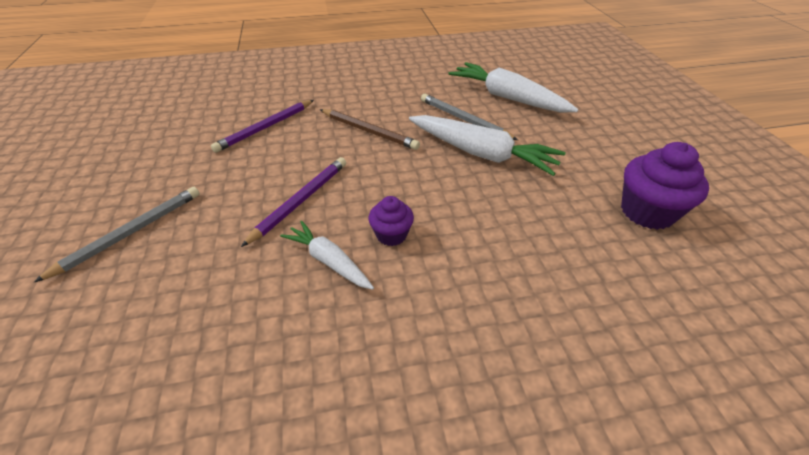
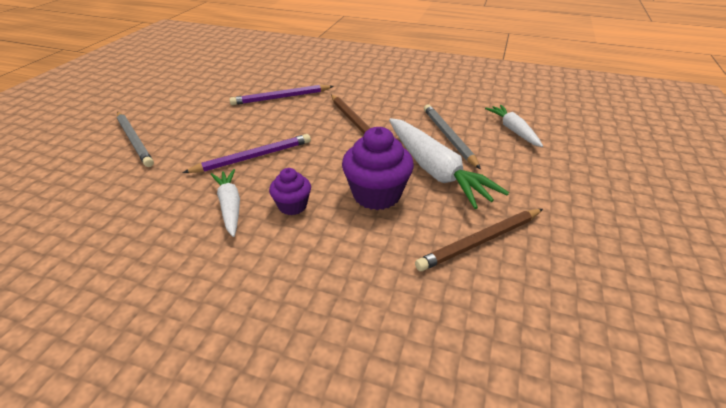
camera: 30 degrees right, 5 degrees down
(130, 233) = (134, 140): grey pencil -> grey pencil turned 75 degrees clockwise
(507, 98) = (513, 130): white carrot -> white carrot, size x0.57
(570, 201) = (480, 241): none -> brown pencil
(647, 212) = (558, 283): purple cupcake -> purple cupcake (376, 194)

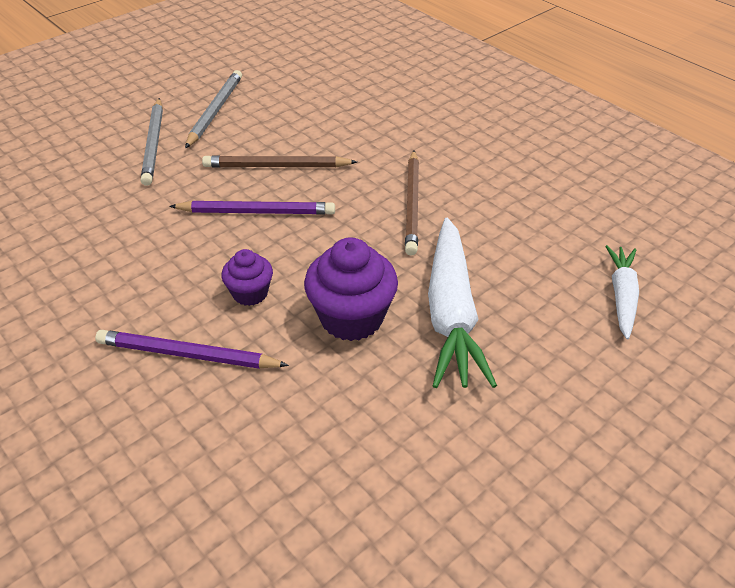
camera: 30 degrees right, 5 degrees up
(230, 206) = (189, 267): white carrot -> none
(281, 97) = (352, 133): purple pencil -> purple pencil (188, 354)
(448, 137) = (516, 272): grey pencil -> grey pencil (215, 111)
(480, 241) = (418, 430): brown pencil -> brown pencil (277, 166)

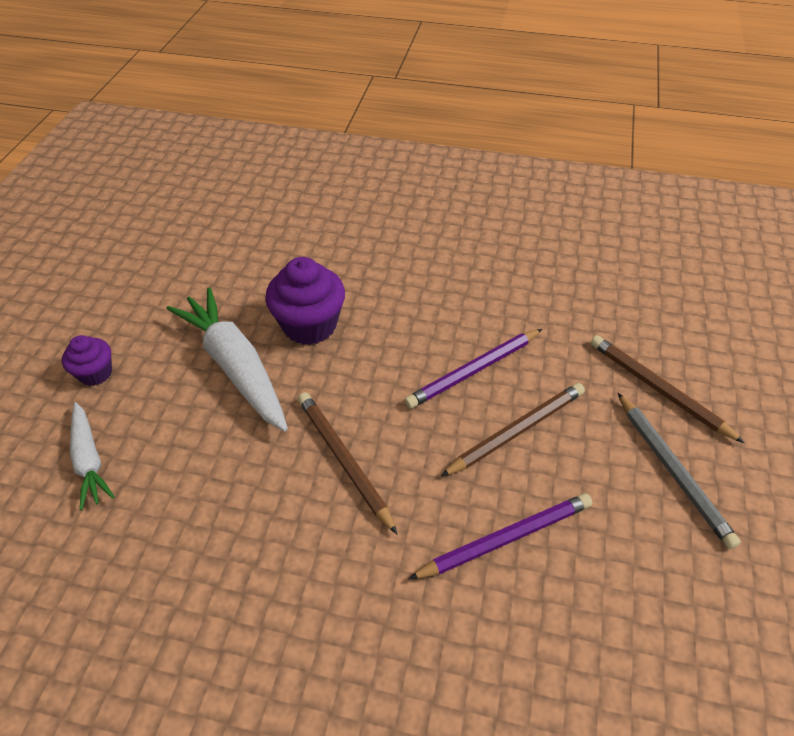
camera: 145 degrees right, 5 degrees up
(154, 143) = (658, 389): grey pencil -> brown pencil
(188, 354) = (394, 252): purple pencil -> purple pencil (505, 538)
(250, 293) = (399, 305): purple cupcake -> purple cupcake (95, 373)

